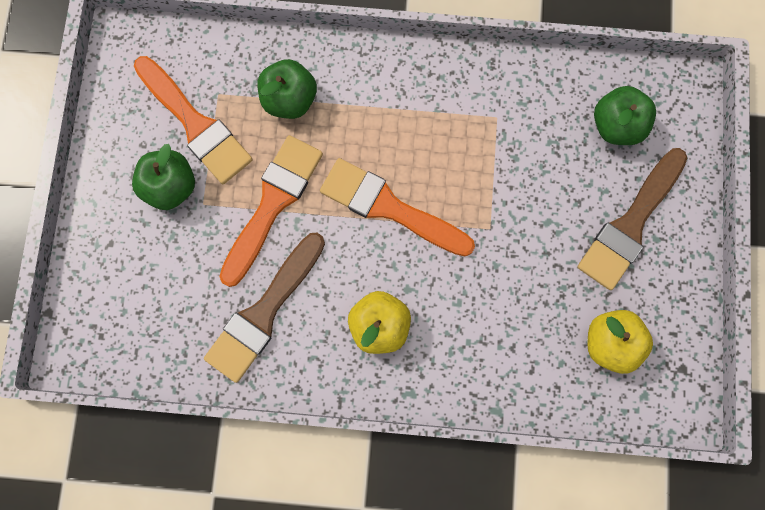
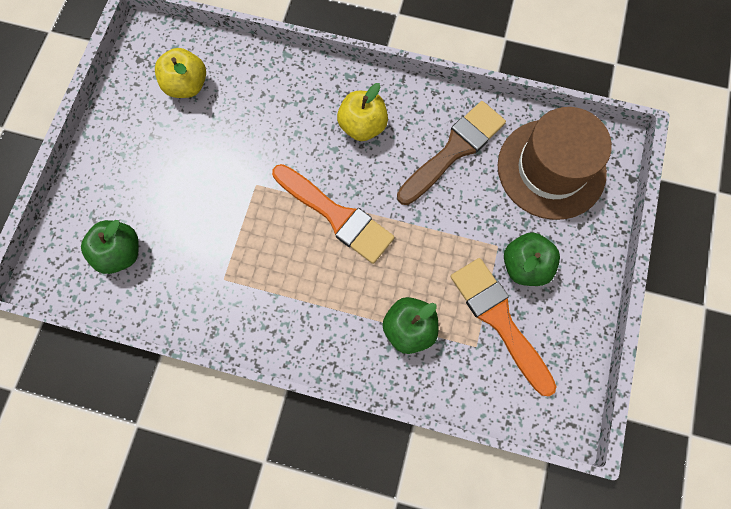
camera: 170 degrees left, 5 degrees down
(145, 308) = (551, 169): none -> brown hat
(273, 203) = (436, 236): orange brush -> none
(630, 224) = (139, 169): brown brush -> none

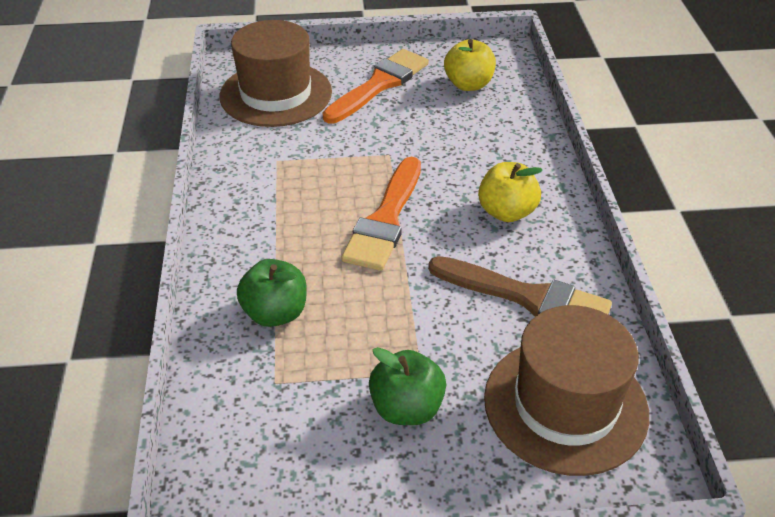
camera: 70 degrees right, 30 degrees down
(120, 253) = (276, 94): green apple -> brown hat
(499, 320) = (319, 398): orange brush -> orange brush (379, 85)

